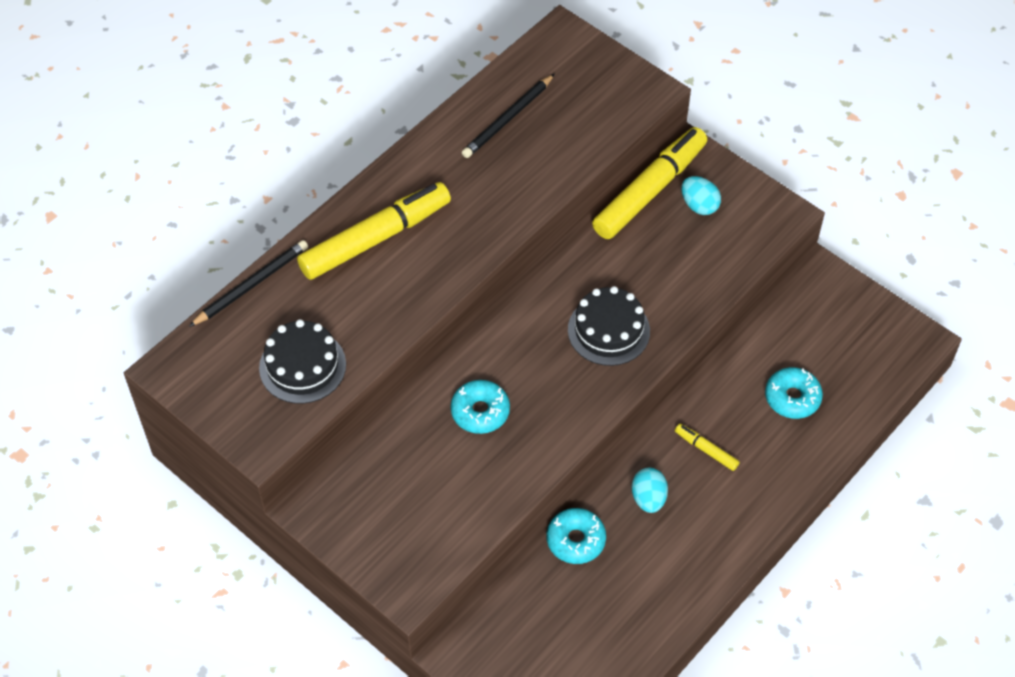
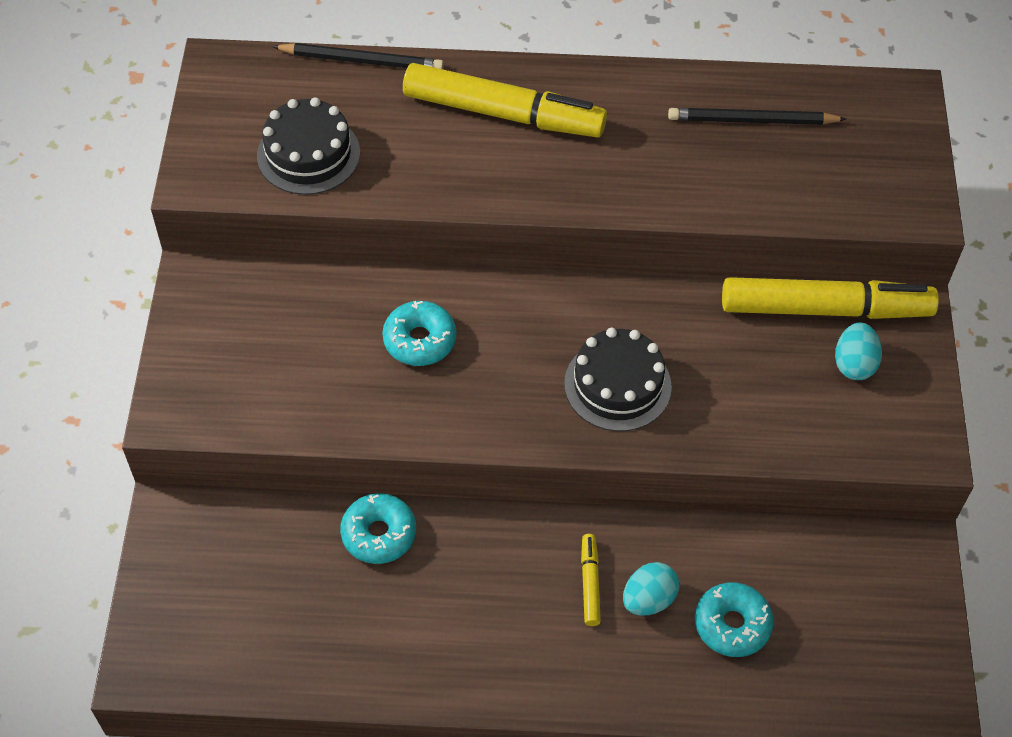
camera: 50 degrees right, 0 degrees up
(648, 498) = (484, 567): turquoise egg -> turquoise egg (648, 599)

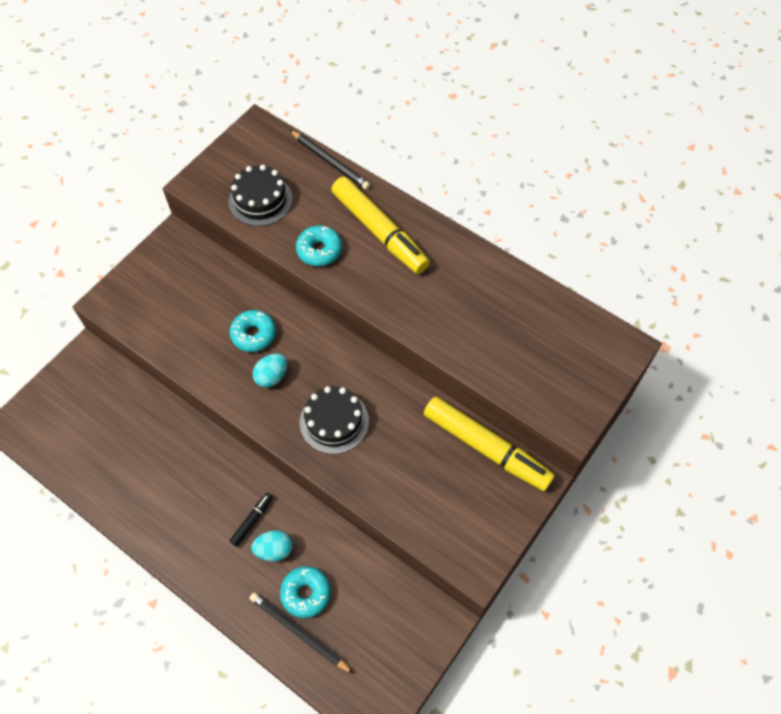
camera: 35 degrees right, 5 degrees up
(379, 534) = (172, 426): turquoise donut -> turquoise donut (319, 250)
(590, 583) = (252, 520): yellow marker -> black marker
(752, 121) = (517, 312): black pencil -> black pencil (299, 633)
(854, 364) = (475, 490): turquoise egg -> turquoise egg (272, 376)

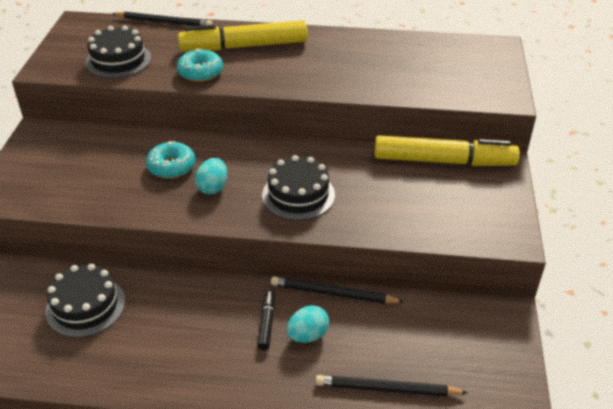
camera: 30 degrees left, 20 degrees down
(135, 430) = (85, 306): none -> black cake
(306, 593) = (367, 354): turquoise donut -> none
(320, 521) = (333, 294): none -> black pencil
(380, 231) = (244, 46): yellow marker -> yellow marker turned 150 degrees clockwise

